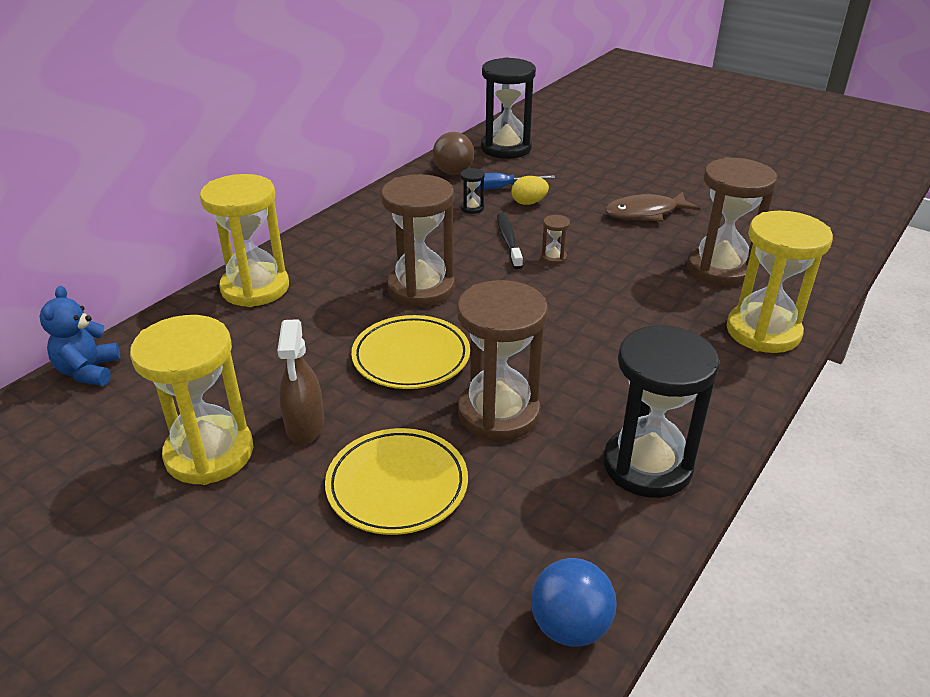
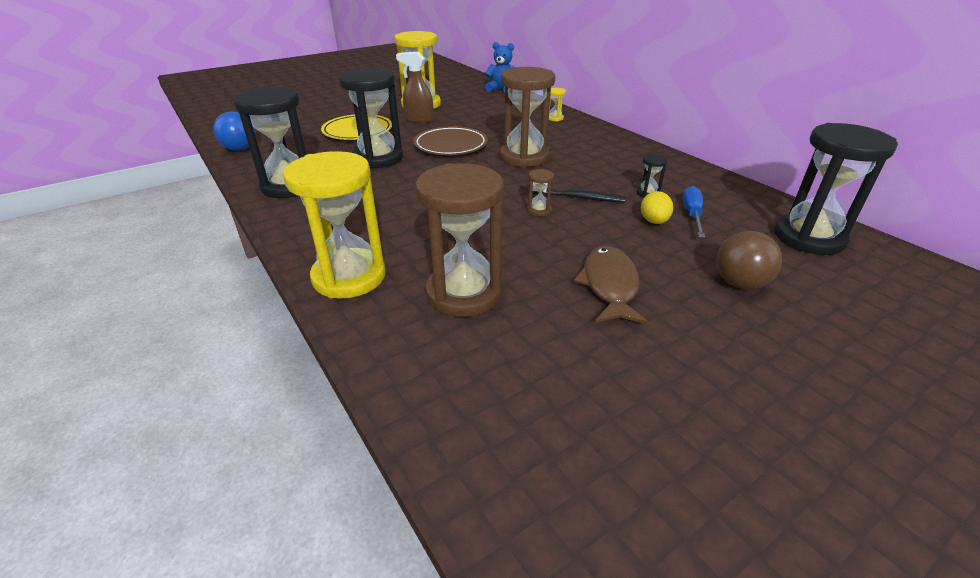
camera: 110 degrees right, 0 degrees up
(255, 288) = (555, 118): yellow hourglass -> yellow hourglass, size x0.41
(411, 357) = (450, 145): yellow plate -> brown plate
(453, 172) = (733, 197): brown ball -> brown ball (739, 283)
(498, 413) = (378, 158): brown hourglass -> black hourglass

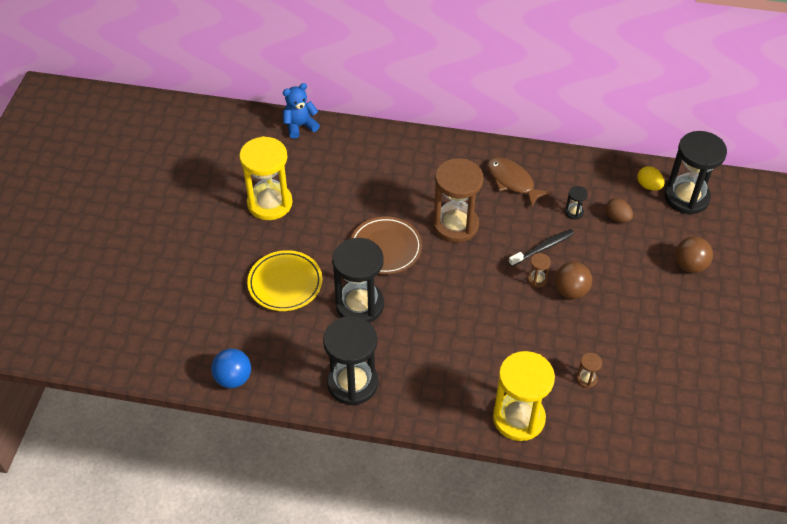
camera: 45 degrees left, 15 degrees up
(419, 120) = (306, 229): brown spray bottle -> none
(464, 293) = (586, 379): brown hourglass -> brown hourglass, size x0.41
(555, 118) = (407, 150): yellow hourglass -> none
(559, 231) = (570, 291): none -> brown ball
(609, 286) = (640, 316): brown fish -> brown fish (512, 181)
(654, 221) = (606, 241): yellow egg -> yellow egg (648, 186)
(692, 215) = (617, 218): blue screwdriver -> brown egg

